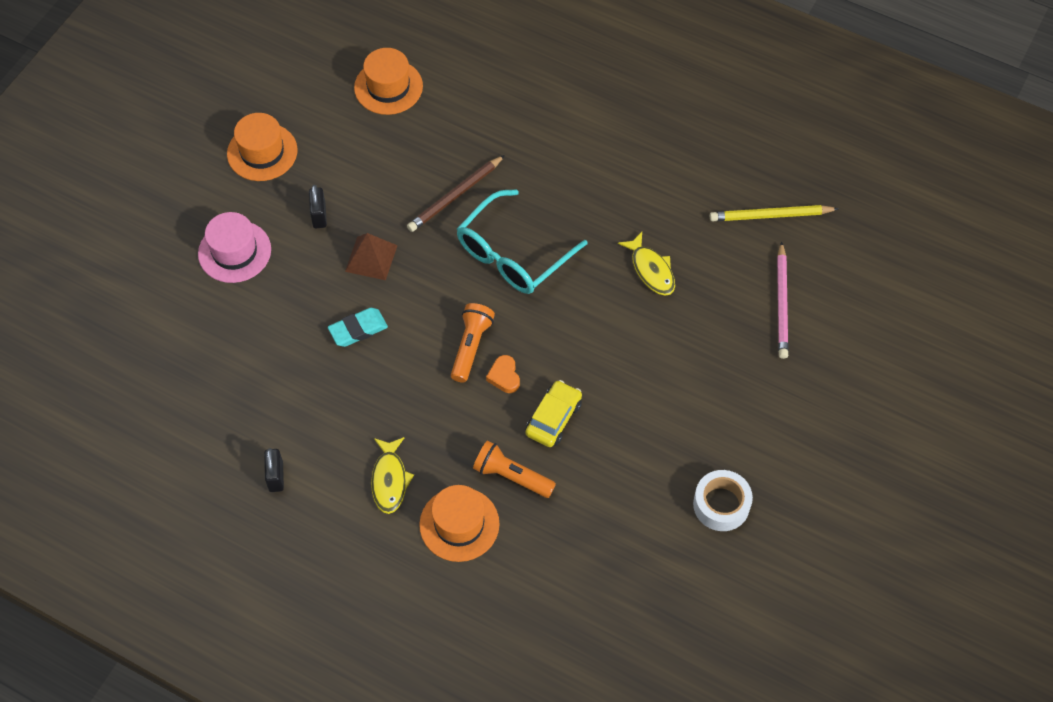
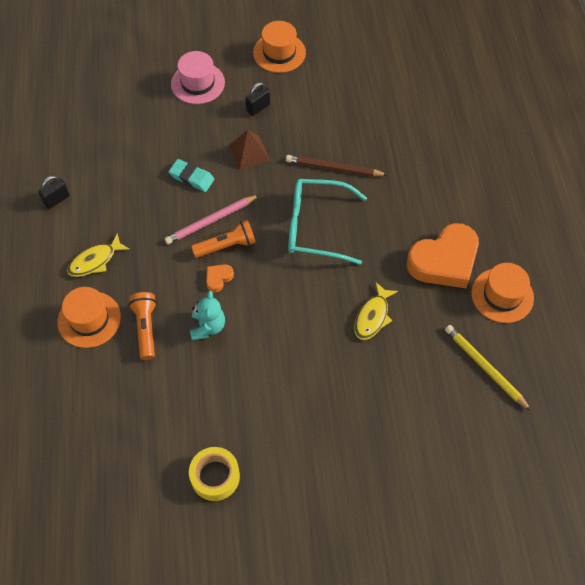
camera: 55 degrees right, 0 degrees up
(388, 87) = (384, 84): orange hat -> orange hat (502, 295)
(553, 418) = (208, 327): yellow car -> turquoise teddy bear
(637, 173) = (444, 261): none -> orange heart
(721, 505) = (215, 476): white tape -> yellow tape
(781, 303) = (415, 419): pink pencil -> pink pencil (211, 221)

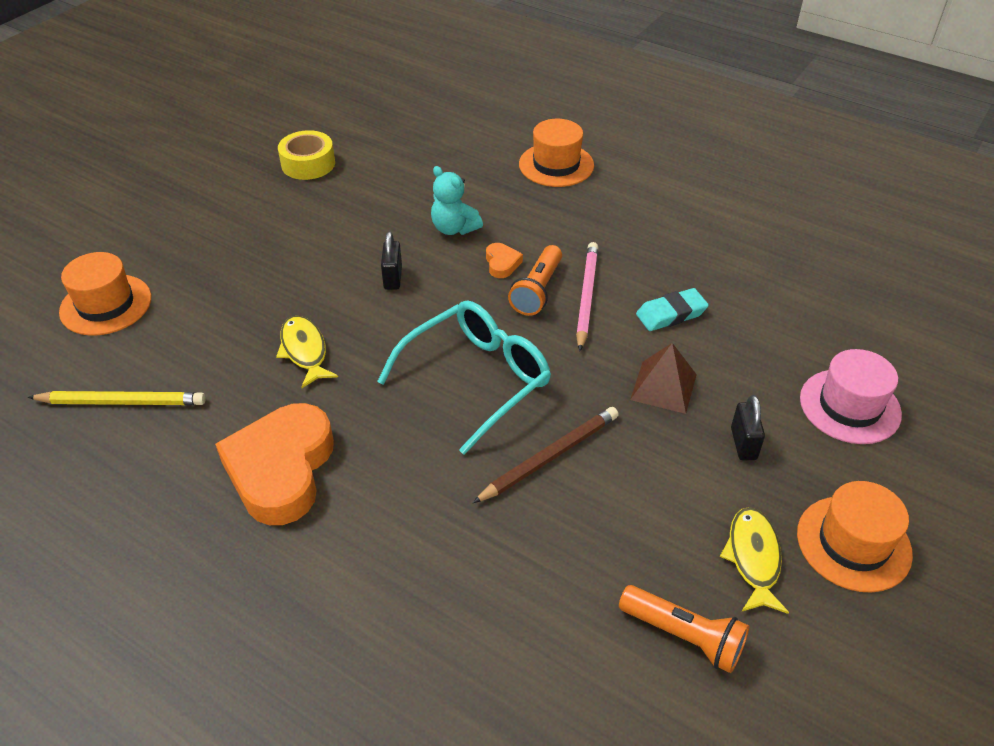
camera: 130 degrees right, 15 degrees down
(56, 199) = (738, 203): black padlock -> black padlock (393, 278)
(95, 261) = (624, 195): yellow fish -> yellow fish (753, 558)
(145, 328) = (503, 191): orange flashlight -> orange flashlight (684, 636)
(502, 295) = (164, 492): orange hat -> orange hat (106, 305)

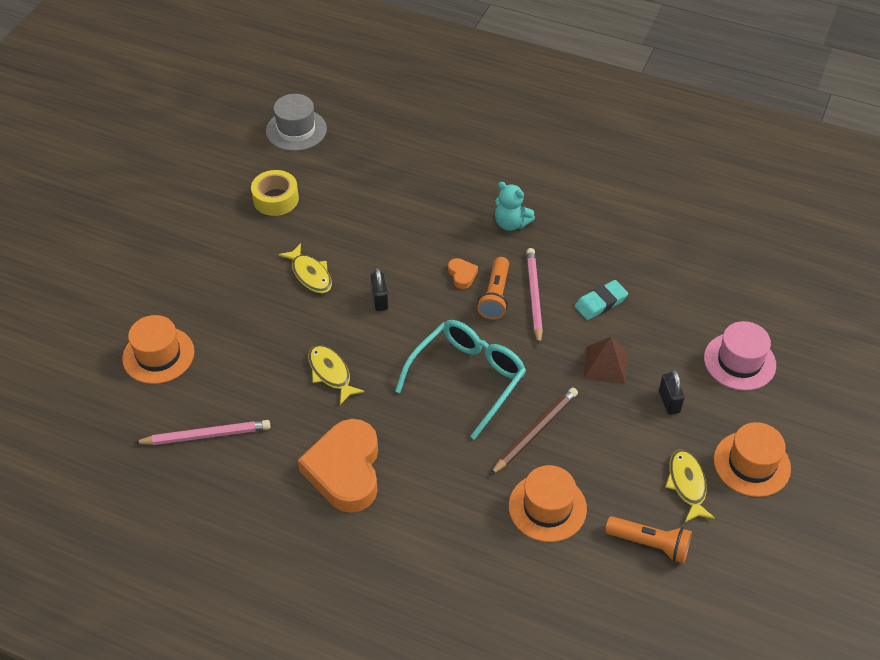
camera: 10 degrees left, 5 degrees up
(122, 402) = (206, 435): yellow pencil -> pink pencil
(319, 242) = (310, 274): none -> yellow fish
(355, 103) = (296, 130): none -> grey hat
(454, 228) = (415, 247): turquoise teddy bear -> turquoise teddy bear (511, 223)
(556, 165) = (483, 174): orange hat -> orange hat (547, 507)

